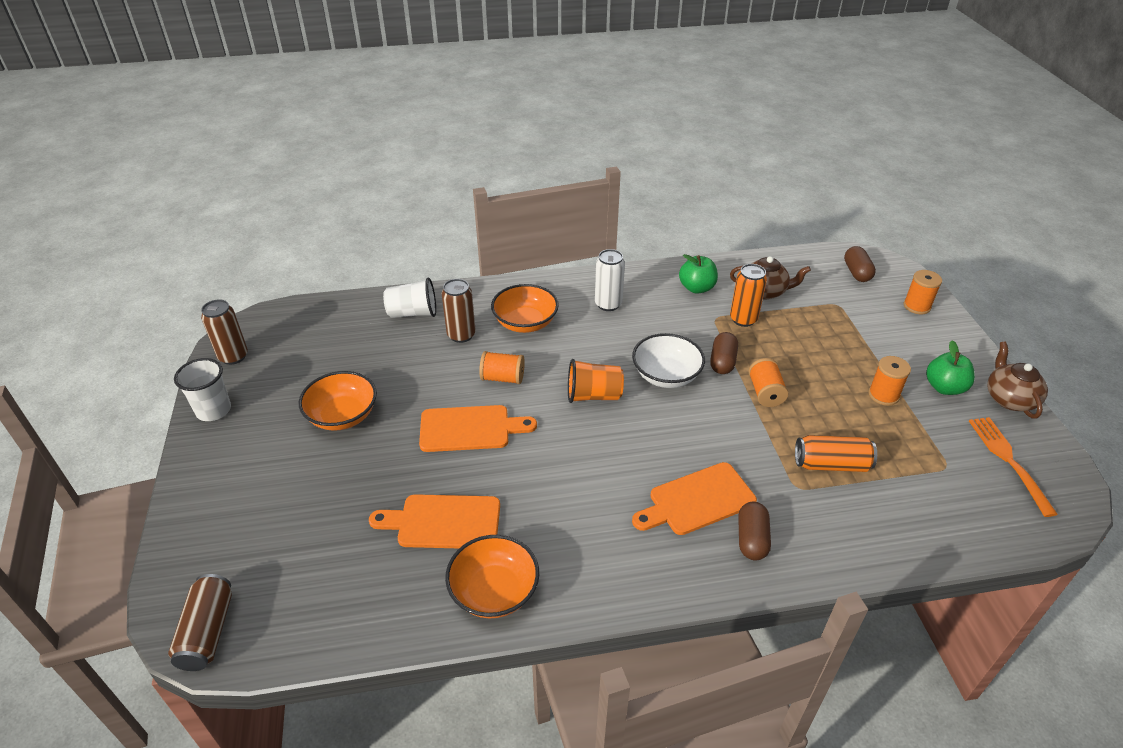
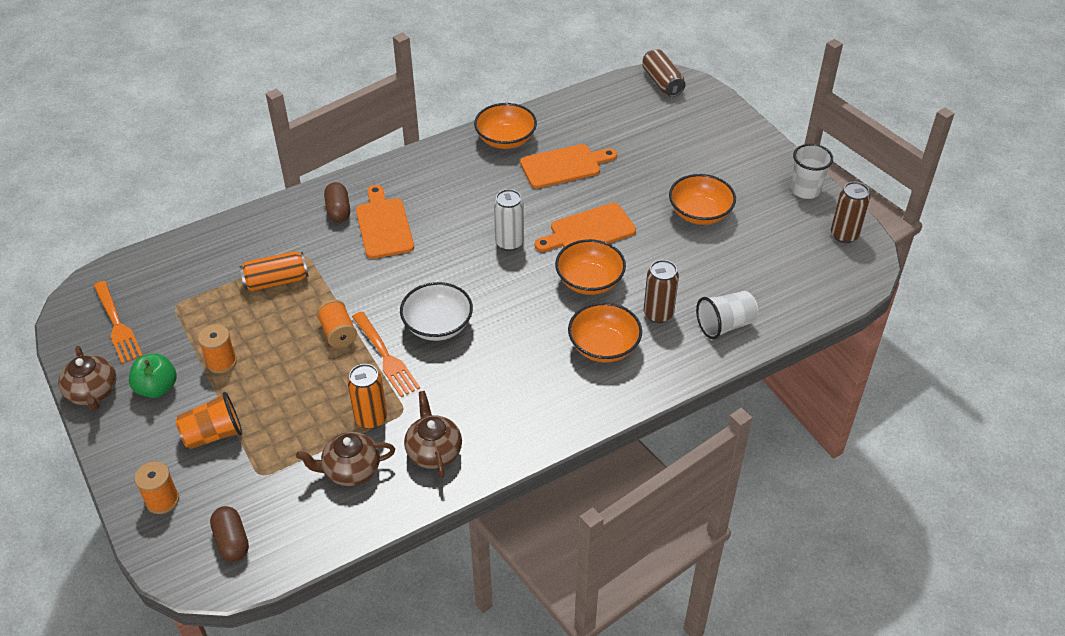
camera: 160 degrees right, 5 degrees up
(502, 378) = (589, 281): orange spool -> orange bowl
(593, 395) = (498, 287): orange cup -> orange cup (213, 434)
(608, 304) = (528, 396): white can -> white can (509, 243)
(696, 288) = (434, 451): green apple -> brown teapot
(697, 500) = (383, 225): orange cutting board -> orange cutting board turned 60 degrees counterclockwise
(722, 362) = (385, 356): brown capsule -> orange fork

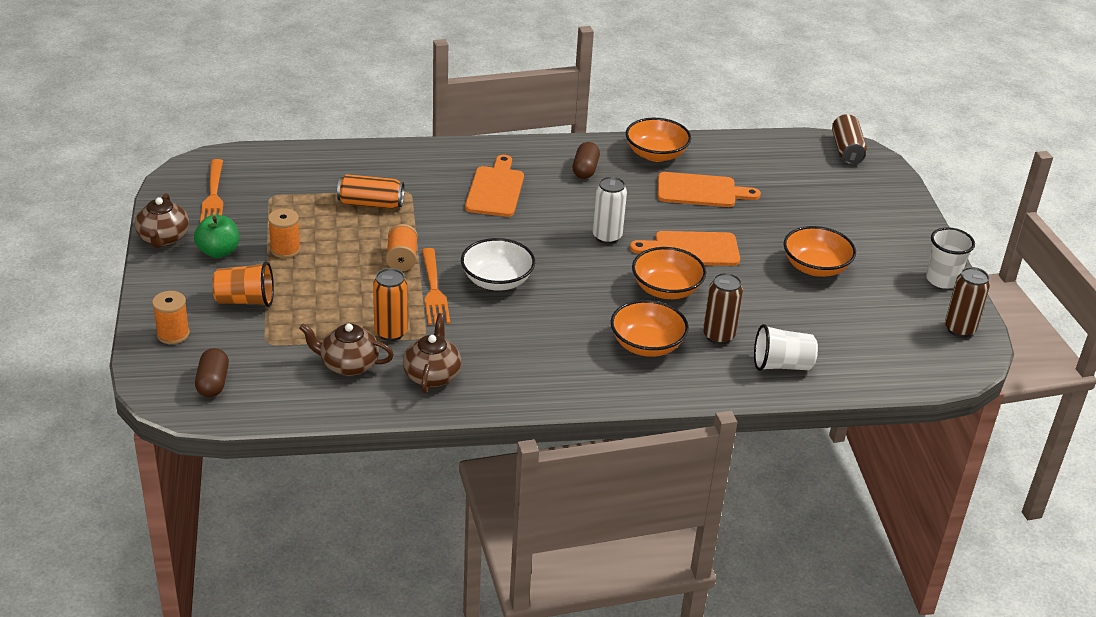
camera: 20 degrees right, 10 degrees down
(338, 210) = (461, 166): brown capsule -> brown capsule (585, 170)

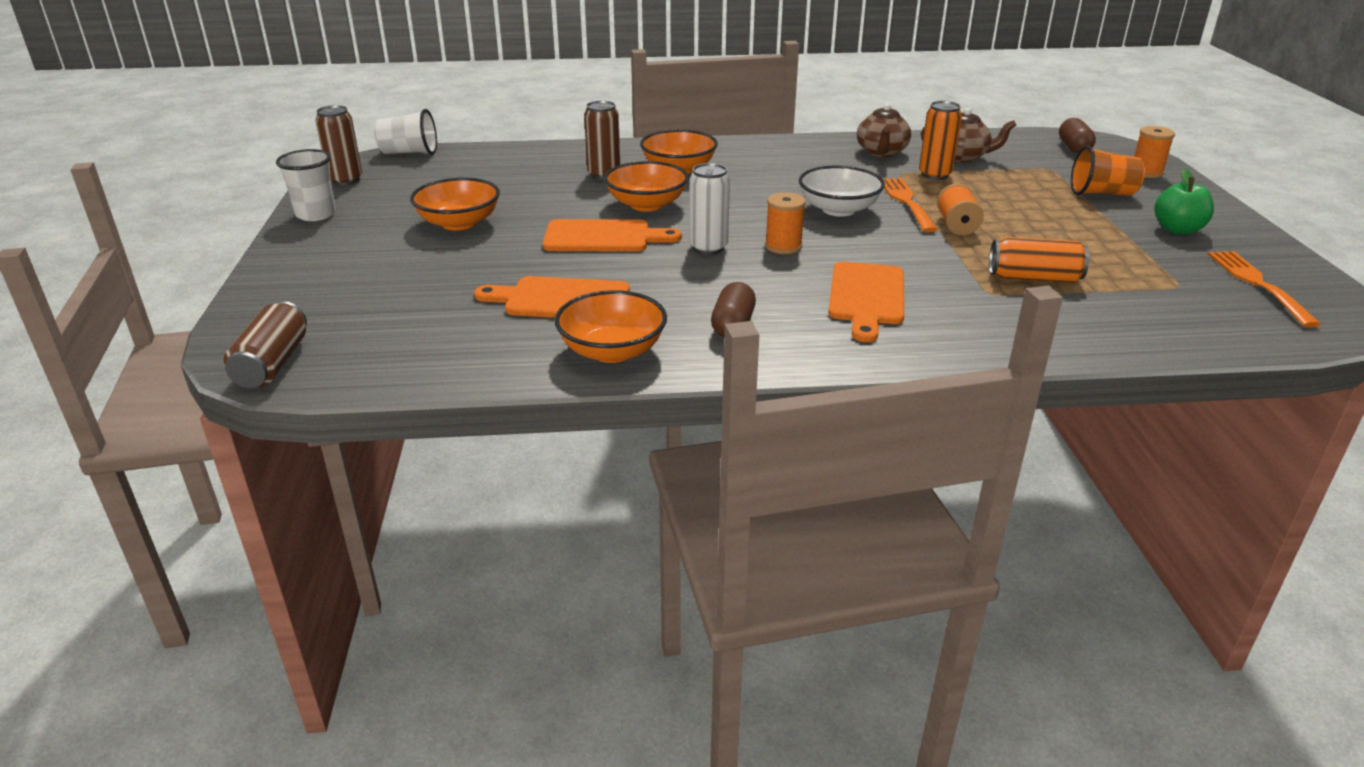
camera: 175 degrees left, 5 degrees down
(163, 238) = (1259, 240): brown teapot -> none
(285, 249) = (1101, 232): orange spool -> orange spool (783, 246)
(781, 365) = (552, 159): white cup -> white cup (409, 153)

